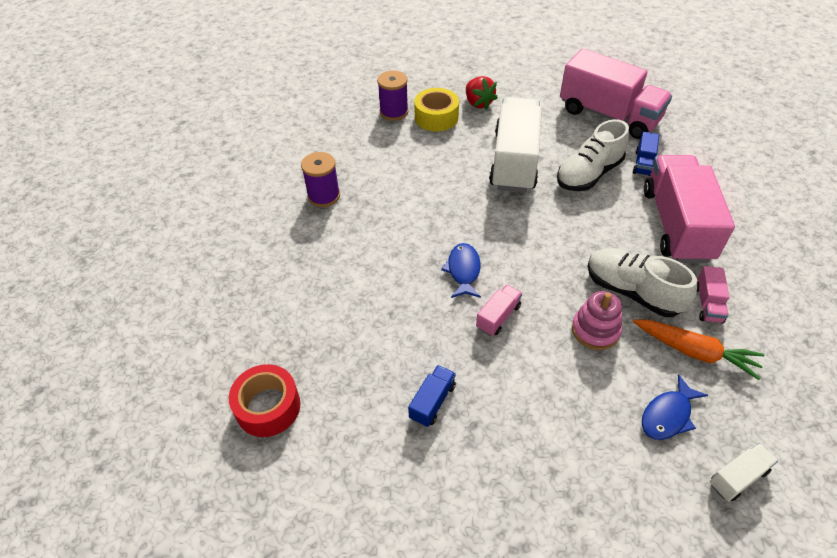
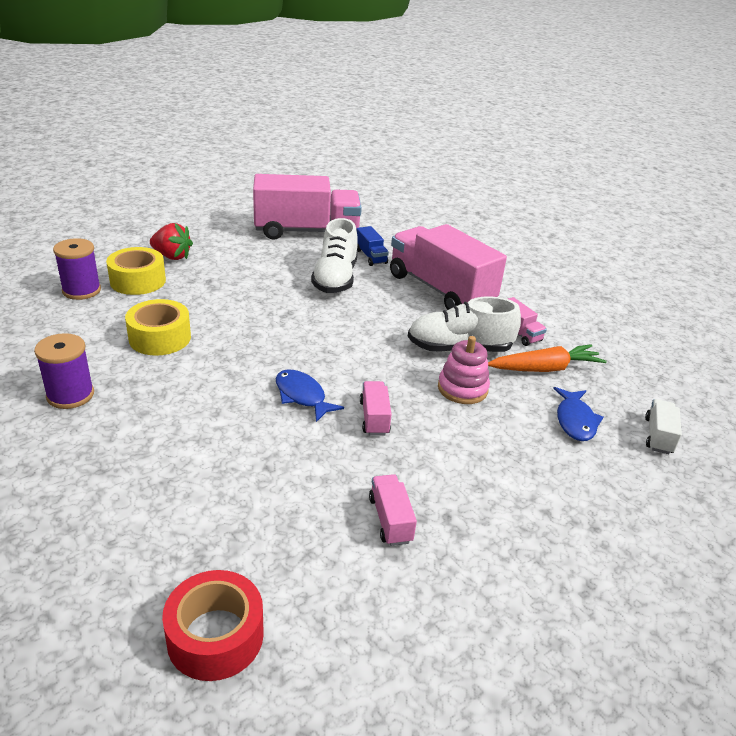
camera: 45 degrees left, 15 degrees down
(411, 174) = (160, 338): none -> yellow tape
(432, 402) = (390, 520): blue truck -> pink truck
(514, 161) = (258, 291): white truck -> none

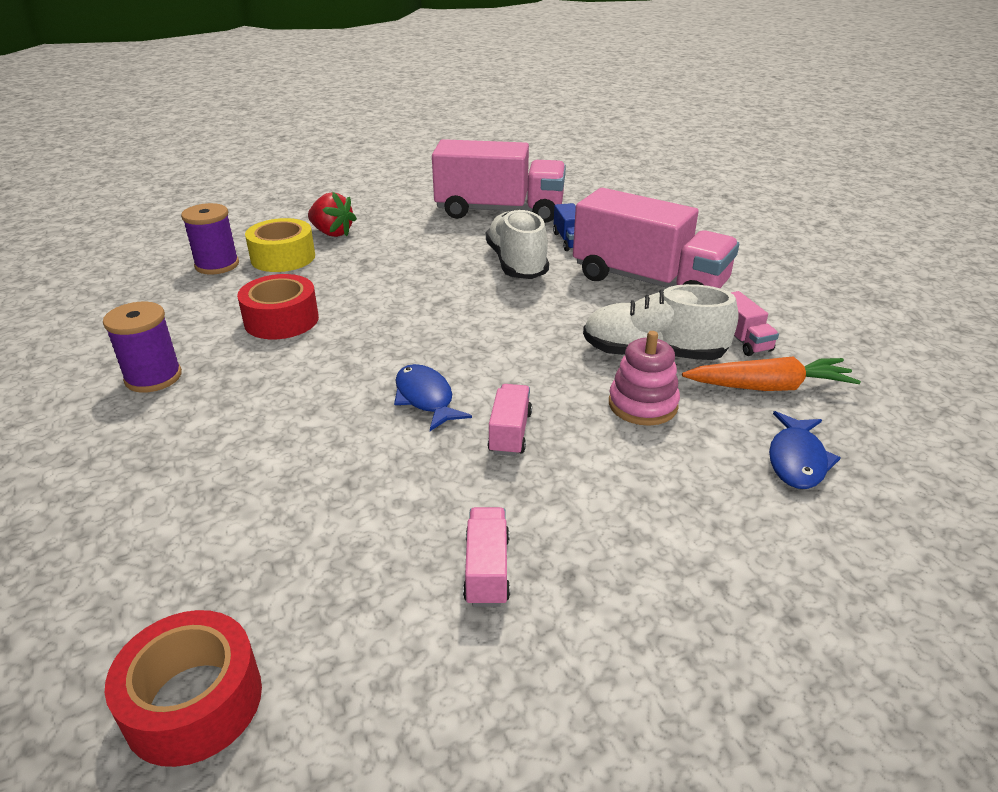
camera: 15 degrees right, 0 degrees up
(160, 338) = (281, 320): yellow tape -> red tape
(335, 278) = (516, 264): white shoe -> white shoe turned 150 degrees clockwise
(440, 289) = (648, 282): pink truck -> pink truck turned 150 degrees clockwise
(658, 436) = (924, 492): white truck -> none

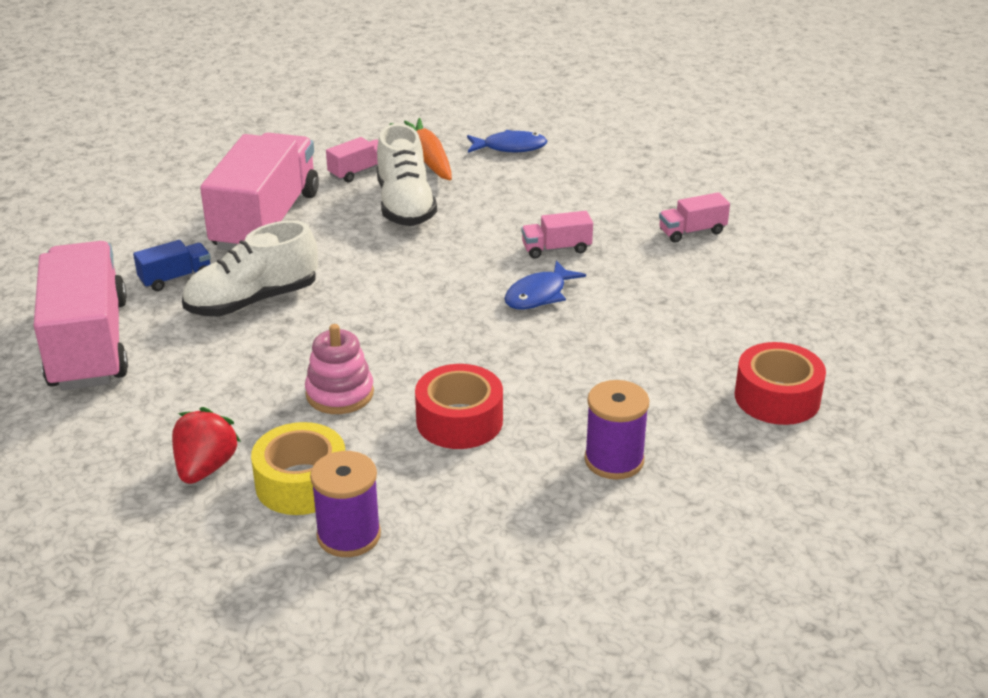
camera: 110 degrees left, 0 degrees up
(194, 702) = (857, 296): red tape -> red tape (777, 397)
(642, 405) = (483, 202): pink stacking toy -> pink stacking toy (340, 394)

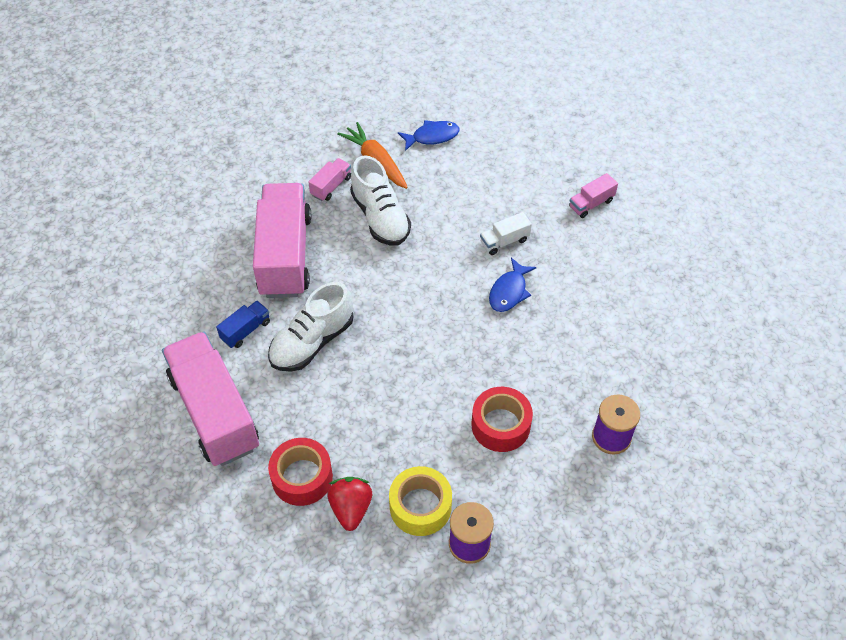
camera: 15 degrees left, 20 degrees up
(340, 394) = (411, 419): pink stacking toy -> none
(556, 249) = (504, 241): pink truck -> white truck
(777, 397) = (695, 356): red tape -> red tape (302, 477)

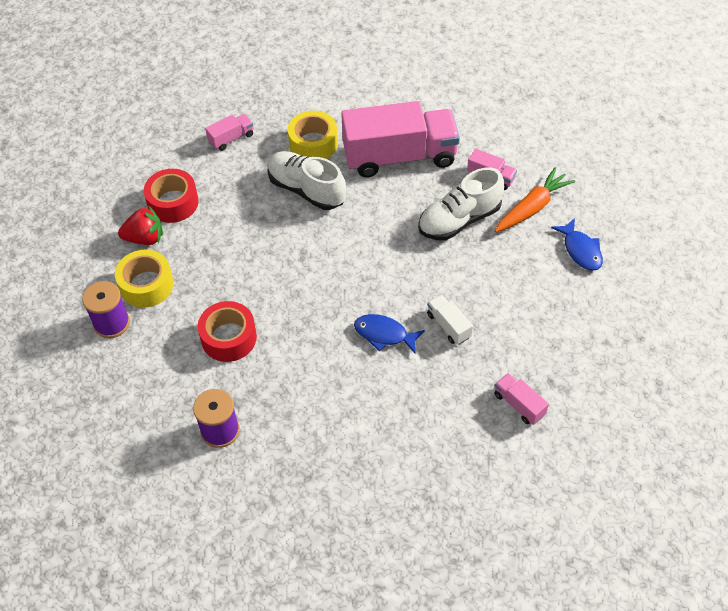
camera: 85 degrees right, 0 degrees up
(215, 412) = (231, 138): pink truck -> pink truck, size x0.42
(246, 330) = (313, 144): blue truck -> yellow tape

